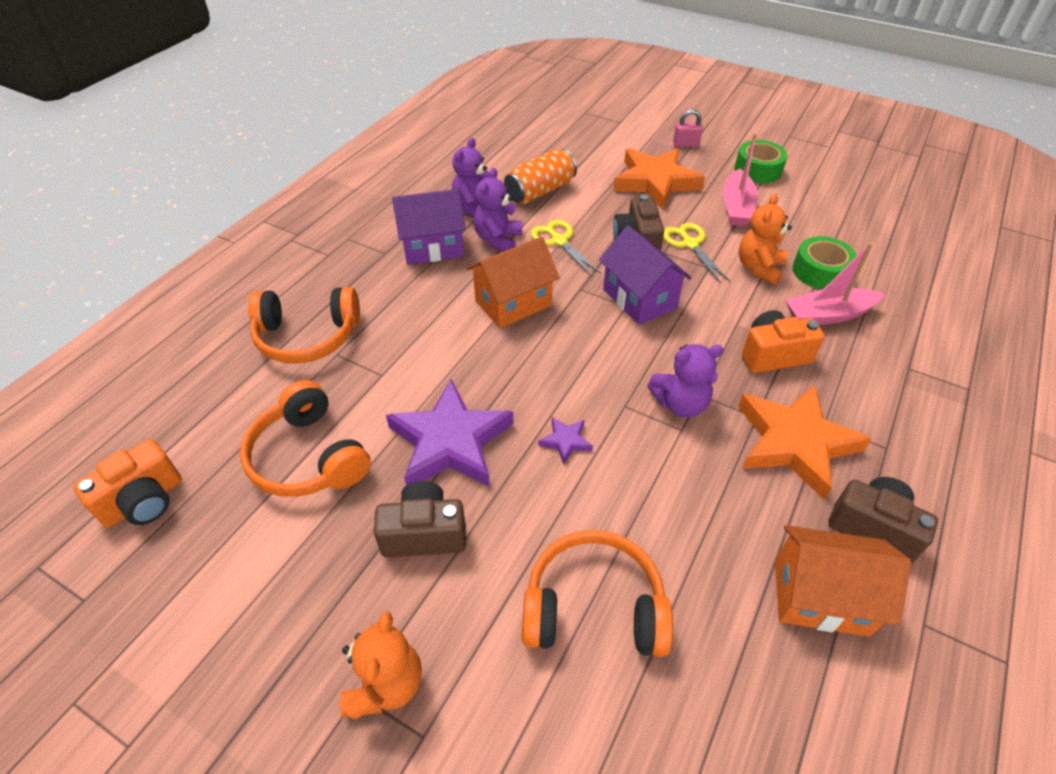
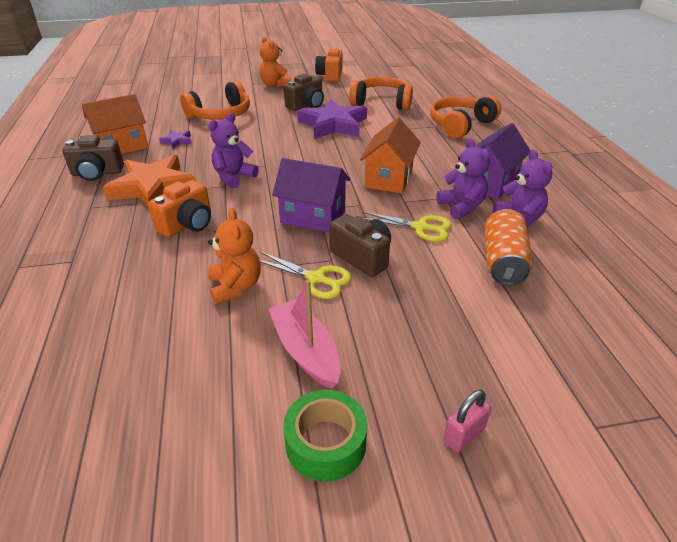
camera: 140 degrees right, 10 degrees down
(144, 501) = (414, 79): orange camera -> orange camera (330, 76)
(566, 441) = (281, 143): purple star -> purple star (177, 141)
(655, 182) = (423, 336): orange star -> none
(820, 271) = (172, 313): green tape -> none
(828, 315) = (152, 272): pink boat -> none

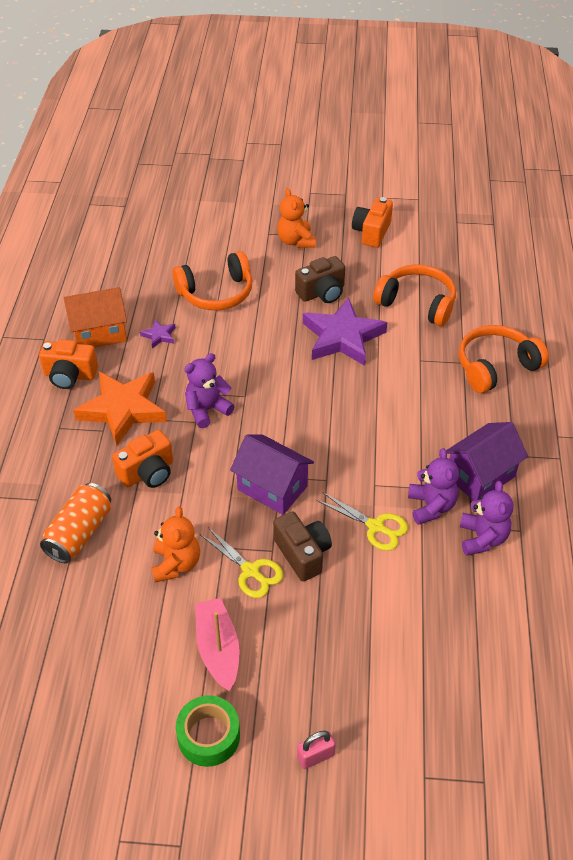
camera: 15 degrees right, 10 degrees up
(97, 173) = (70, 375): brown camera -> orange camera
(389, 179) = (371, 446): orange house -> none
(502, 261) = (437, 590): orange can -> orange can (79, 533)

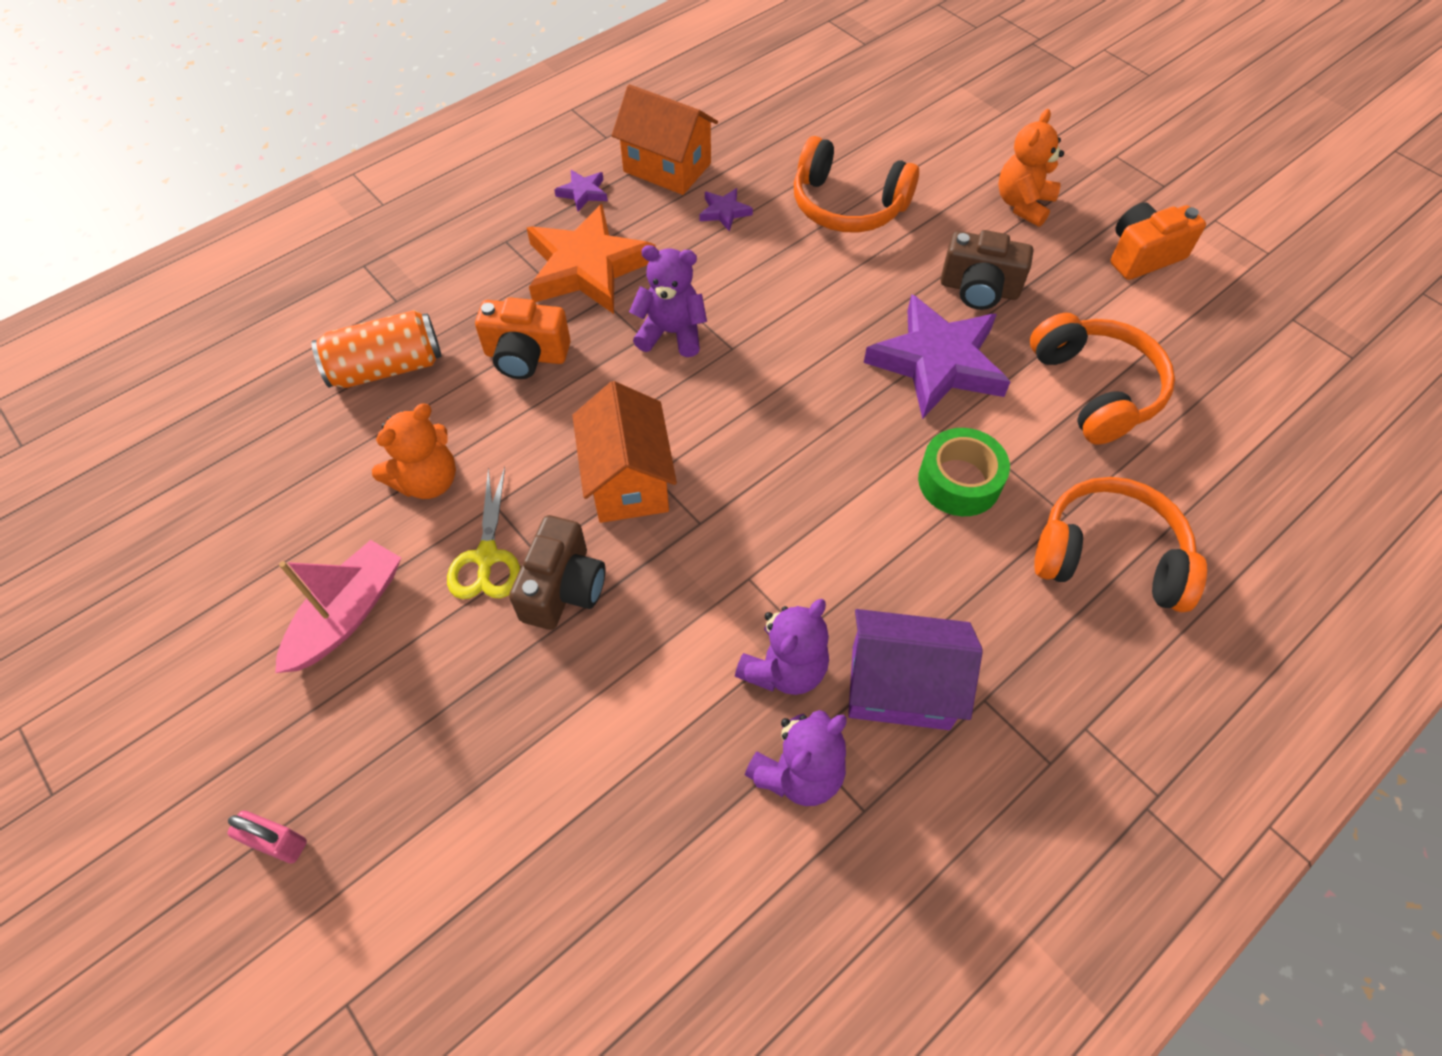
camera: 45 degrees right, 10 degrees up
(70, 375) = (583, 193): orange camera -> purple star
(208, 736) = (219, 703): green tape -> green tape (959, 481)
(272, 488) = (628, 480): purple house -> orange house
(375, 527) = (684, 631): yellow scissors -> none

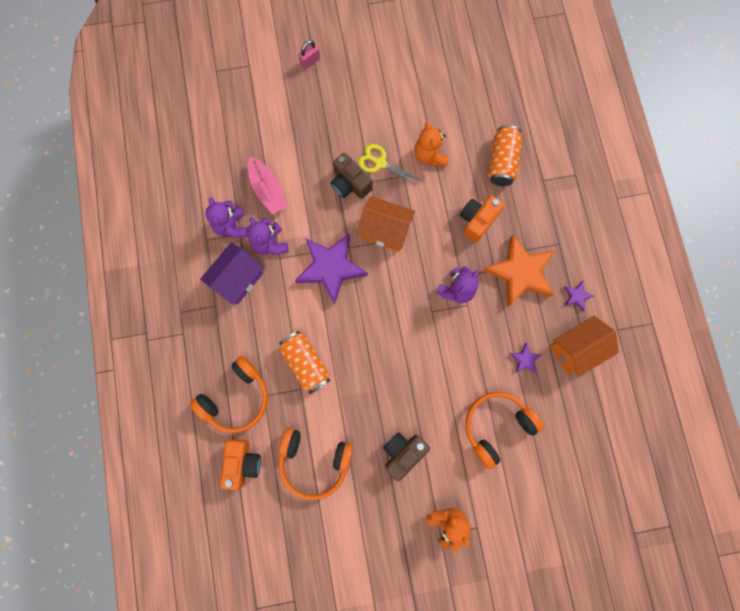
camera: 120 degrees right, 20 degrees up
(347, 614) = (383, 107): pink boat -> pink boat (268, 190)
(937, 362) = (371, 399): purple star -> purple star (331, 268)
(959, 481) = (306, 363): green tape -> orange can
(1142, 256) = (376, 558): orange camera -> orange camera (242, 462)

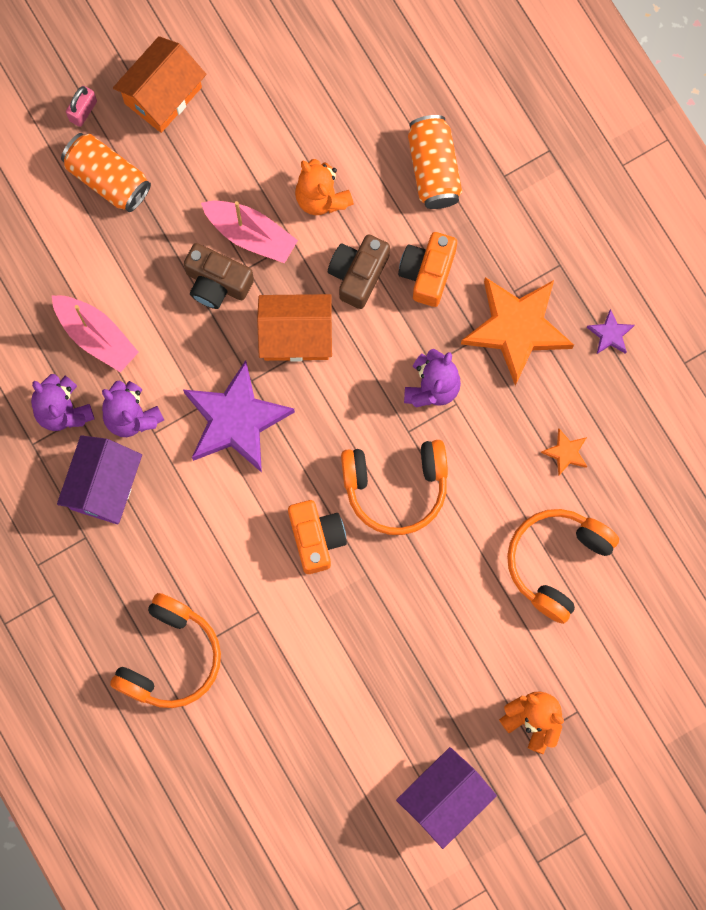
camera: 20 degrees left, 0 degrees up
(242, 462) = (214, 744): orange camera -> orange camera (316, 538)
(306, 363) = (251, 572): orange can -> orange can (107, 178)
(314, 461) = (316, 705): orange headphones -> orange headphones (396, 486)
(372, 553) = (444, 798): none -> purple house
(380, 163) = (251, 234): yellow scissors -> pink boat
(403, 452) = (437, 647): brown camera -> brown camera (358, 274)
(525, 359) = (566, 453): purple star -> orange star
(575, 349) = (633, 412): orange house -> orange house (163, 95)

